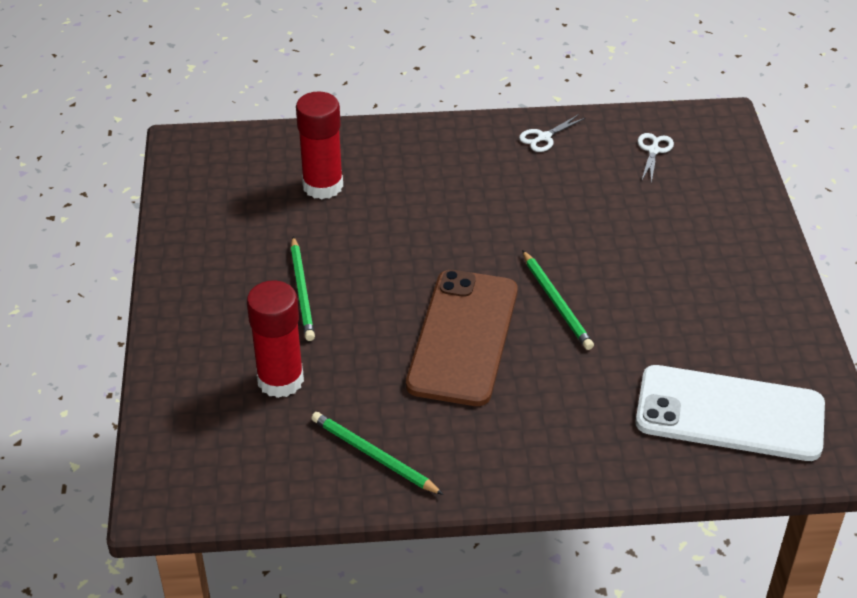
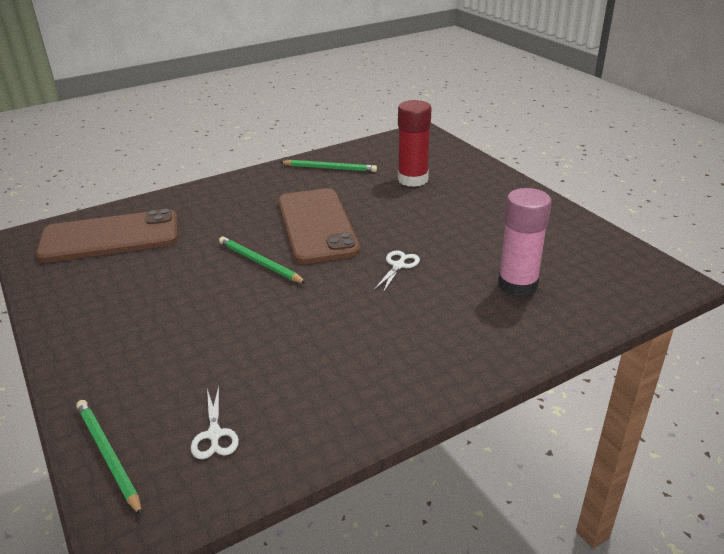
camera: 155 degrees right, 10 degrees down
(302, 291) = (449, 218): green pencil -> green pencil (108, 456)
(323, 186) = (517, 285): red glue stick -> pink glue stick
(544, 137) = (352, 406): white scissors -> white scissors (398, 265)
(729, 414) = (110, 237): white phone -> brown phone

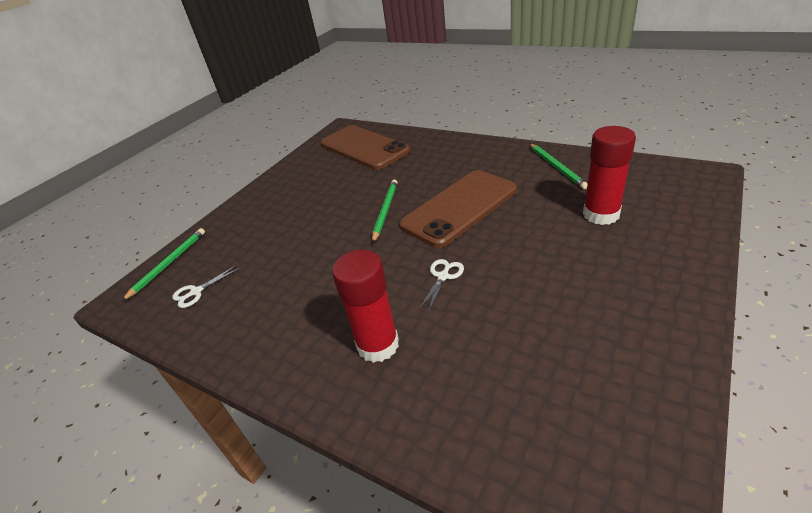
camera: 65 degrees right, 5 degrees up
(398, 265) = (443, 276): white scissors -> white scissors turned 60 degrees counterclockwise
(445, 324) = (378, 345): none -> red glue stick
(517, 285) = (482, 370): pink glue stick -> none

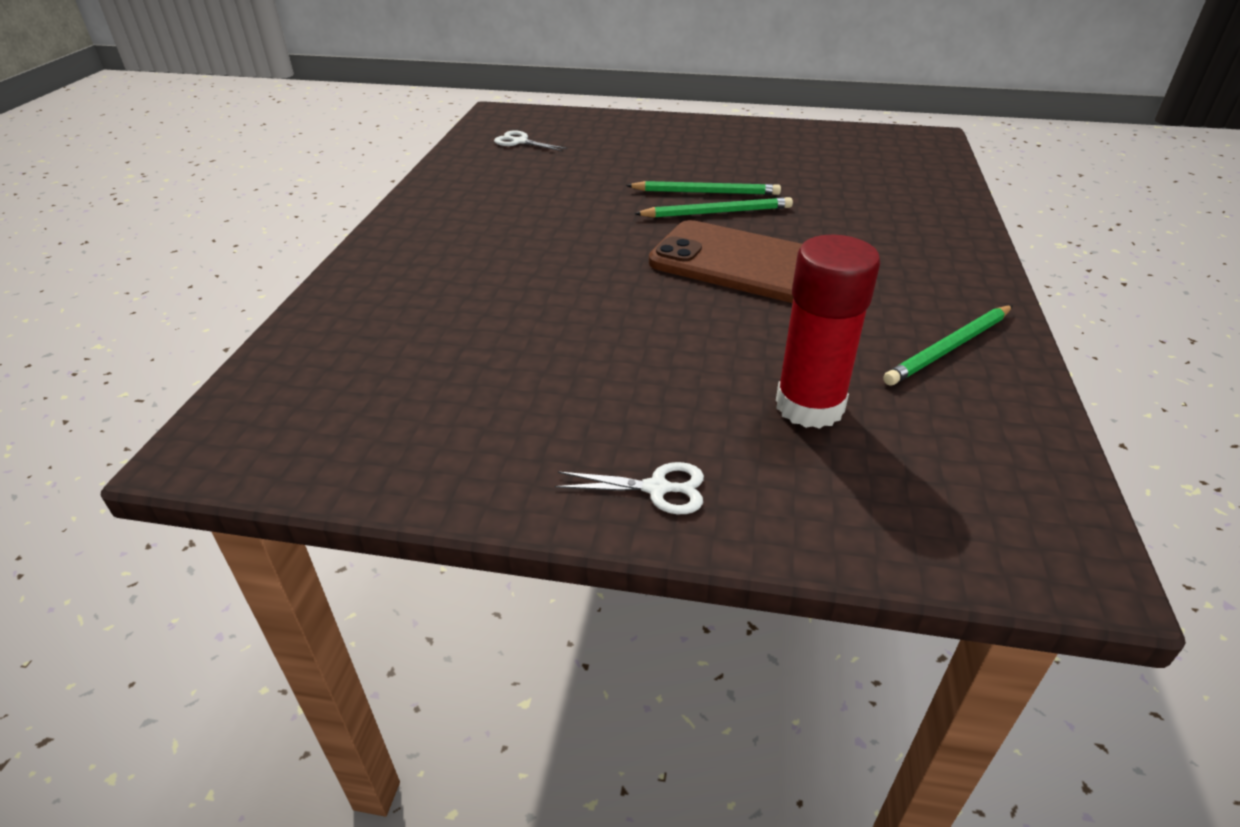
camera: 65 degrees right, 0 degrees up
(168, 264) = (559, 117): green pencil -> green pencil (705, 192)
(364, 148) = (880, 165): brown phone -> none
(378, 345) = (458, 254): red glue stick -> none
(443, 276) = (587, 277): white scissors -> white scissors (657, 488)

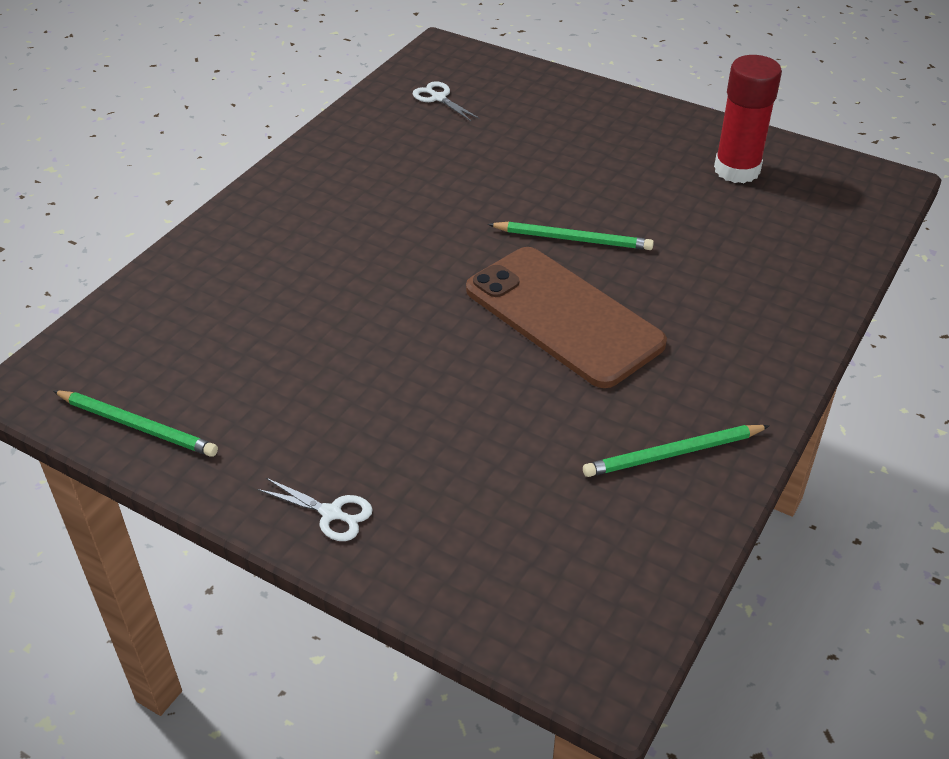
camera: 20 degrees right, 5 degrees up
(705, 192) = (580, 209): green pencil -> green pencil (137, 425)
(809, 406) = (502, 476): red glue stick -> red glue stick (737, 170)

